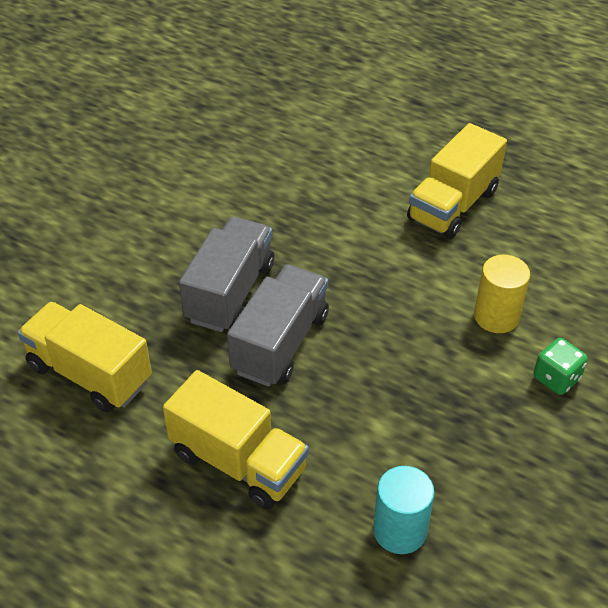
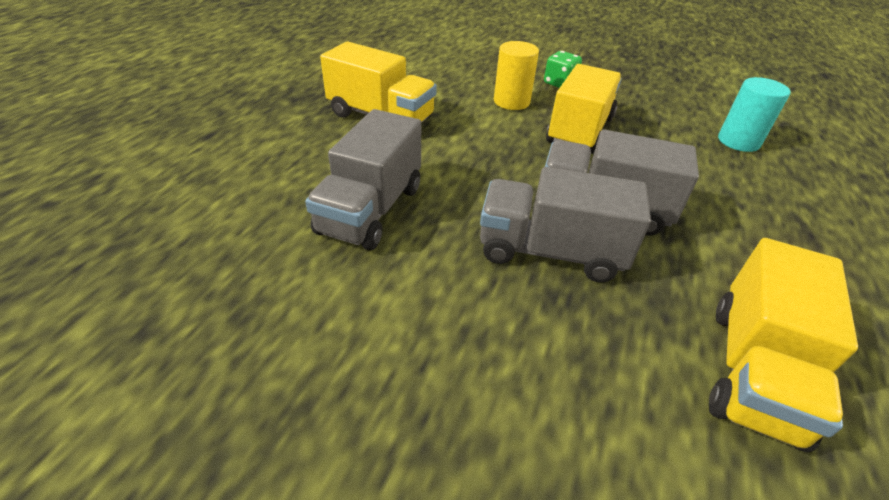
camera: 100 degrees left, 5 degrees down
(238, 462) = (757, 224): yellow truck -> yellow truck (579, 131)
(298, 194) = (371, 210): none -> grey truck

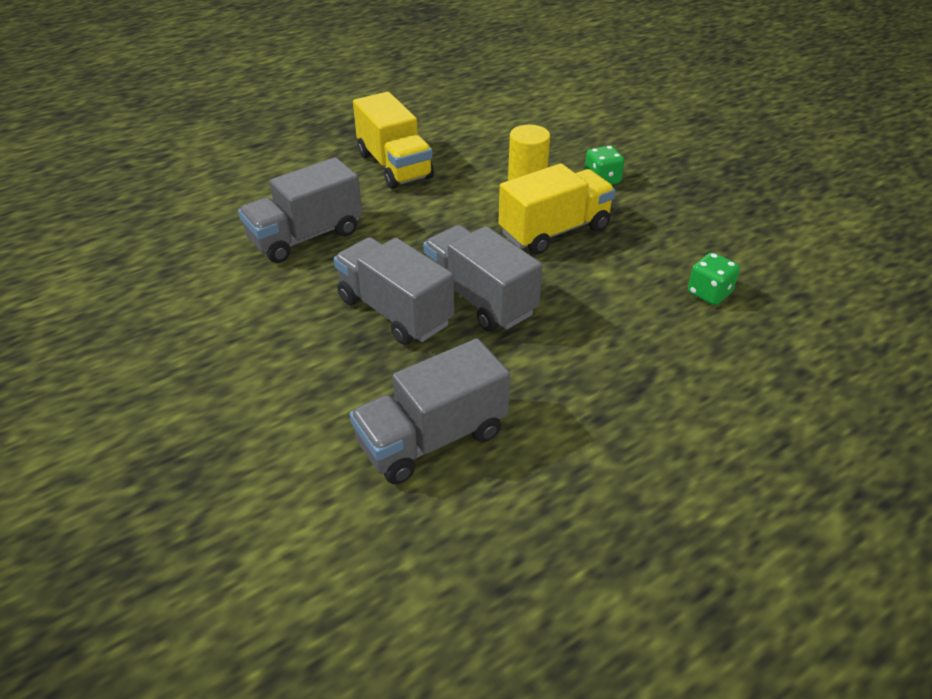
camera: 35 degrees right, 0 degrees up
(738, 141) = (709, 293): turquoise cylinder -> green dice
(754, 371) = (432, 438): yellow truck -> grey truck

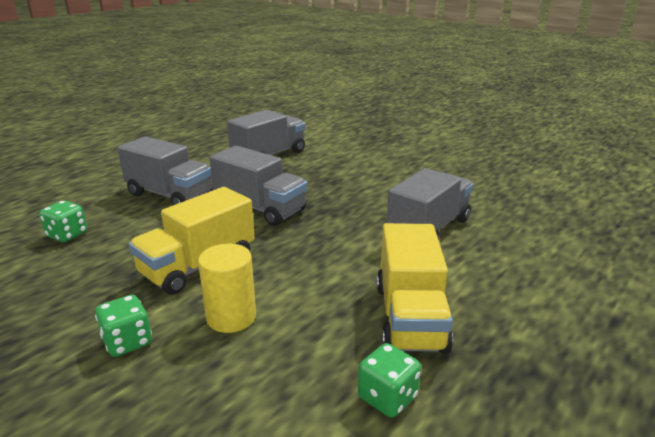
camera: 165 degrees right, 15 degrees down
(394, 166) = (410, 317): yellow truck -> yellow truck turned 135 degrees counterclockwise
(395, 311) = (318, 195): grey truck -> grey truck (170, 195)
(440, 132) = (387, 397): none -> green dice

